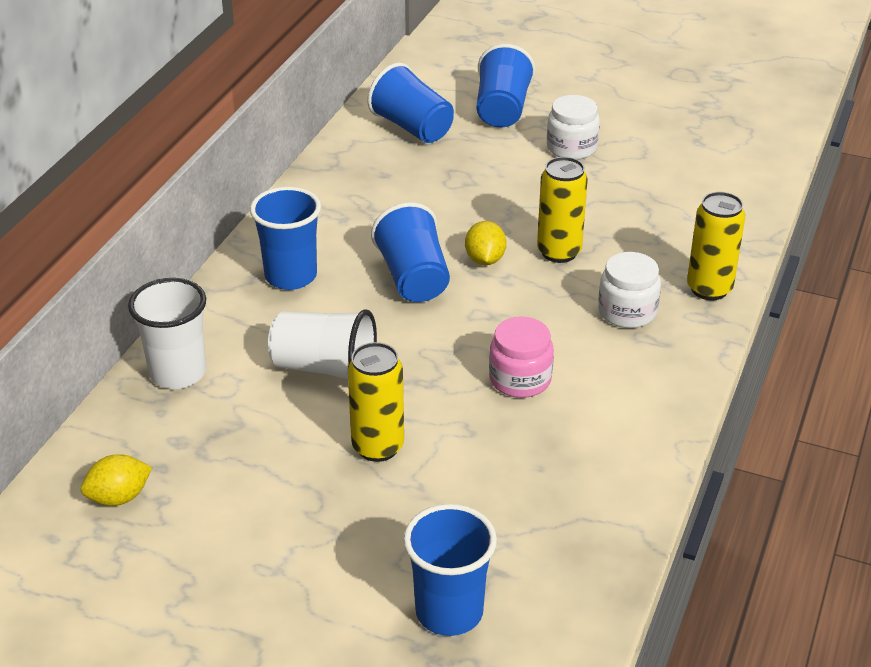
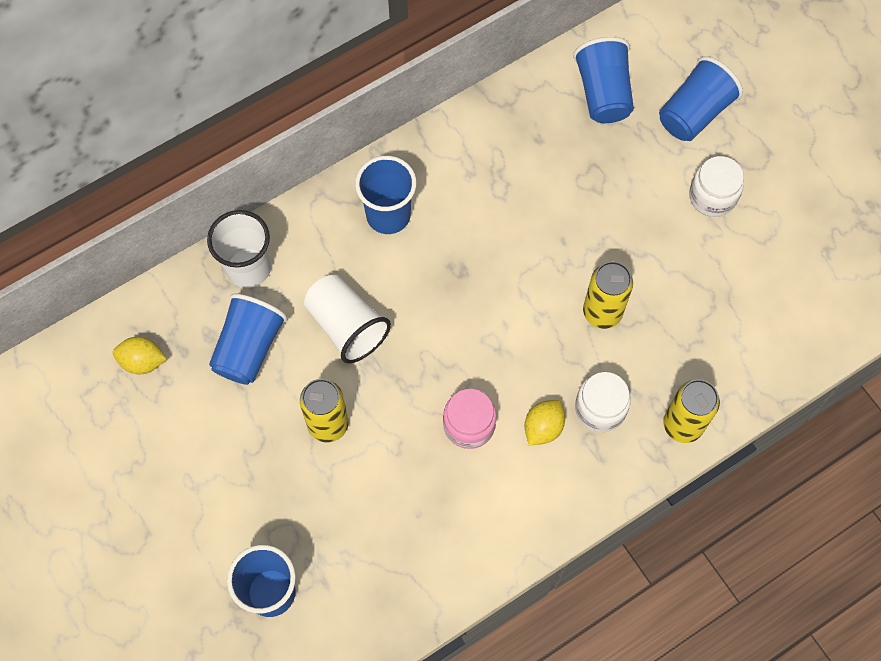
camera: 35 degrees right, 30 degrees up
(413, 278) = (473, 273): blue cup -> blue cup (249, 348)
(485, 259) = (540, 285): yellow lemon -> yellow lemon (543, 427)

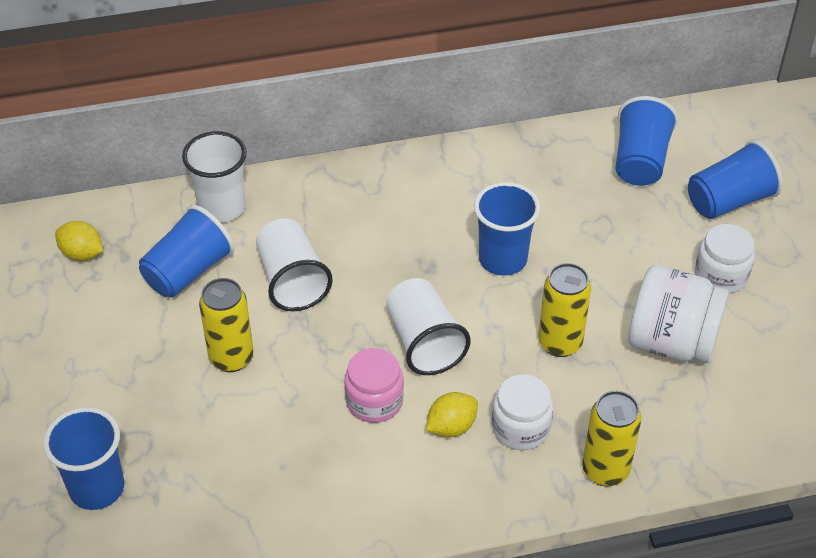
camera: 20 degrees right, 20 degrees down
(388, 215) = (378, 202): blue cup -> blue cup (502, 259)
(487, 351) = (424, 342): none -> white cup
(694, 280) = (671, 342): none -> white jar

